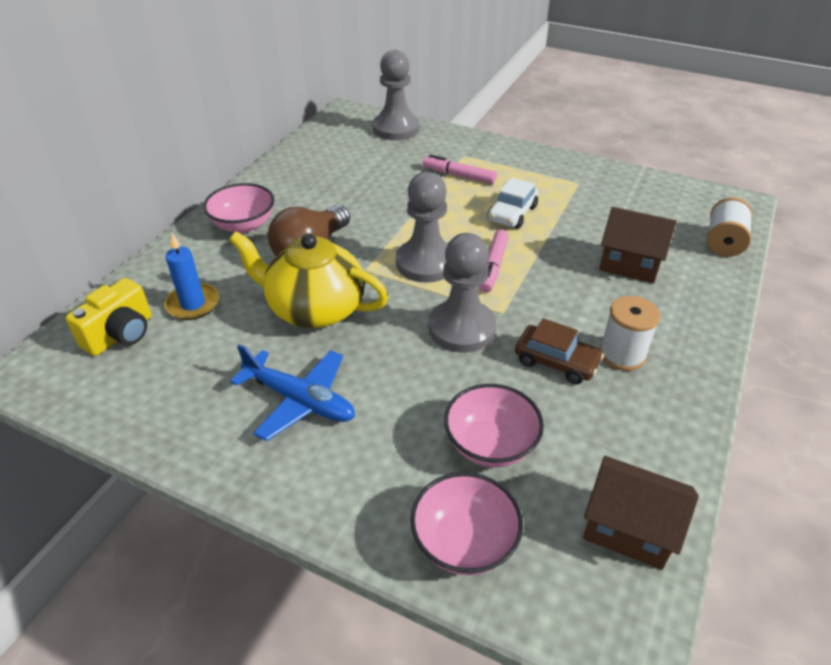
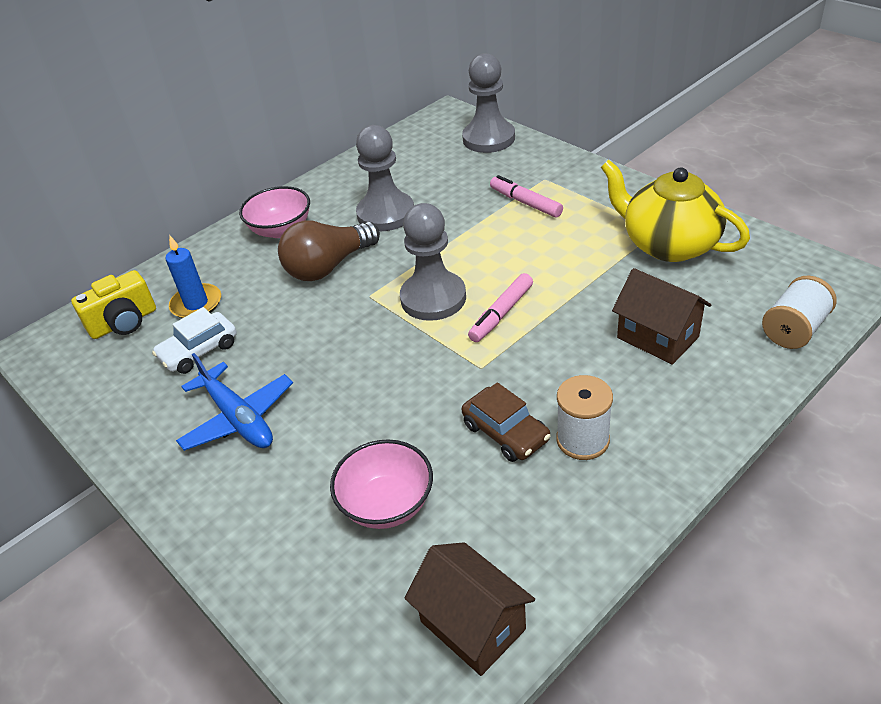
camera: 25 degrees right, 0 degrees up
(314, 308) = (300, 328): yellow teapot -> yellow teapot (668, 244)
(461, 328) = (429, 376): grey pawn -> grey pawn (386, 214)
(464, 542) = (307, 592): pink bowl -> none
(512, 213) = (558, 256): white car -> white car (199, 351)

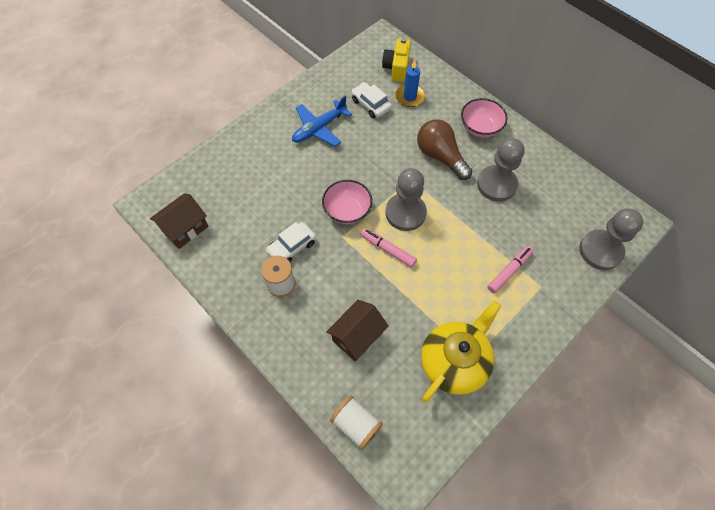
camera: 85 degrees right, 20 degrees up
(124, 322) = (396, 68): yellow camera -> yellow camera turned 45 degrees clockwise
(387, 504) = (255, 194): pink bowl -> pink bowl (347, 211)
(505, 432) = (292, 247): brown car -> white car

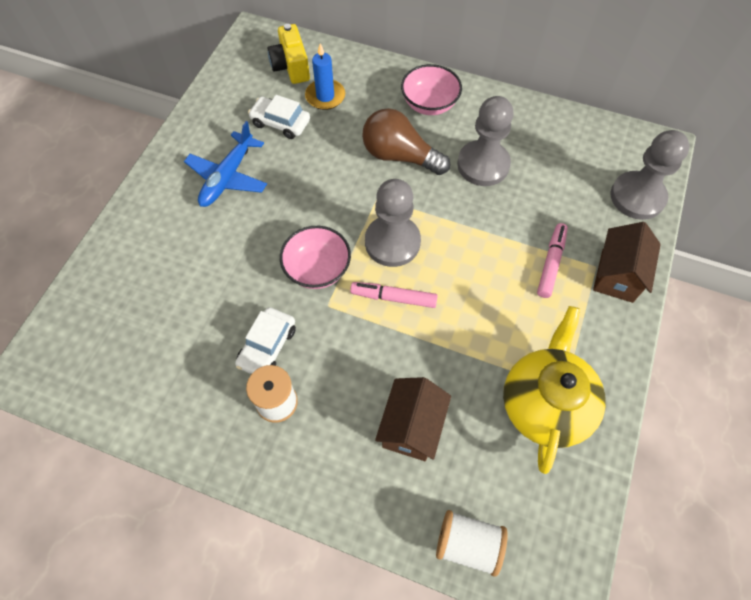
camera: 25 degrees left, 0 degrees up
(185, 228) = (103, 384): brown house -> brown house (617, 275)

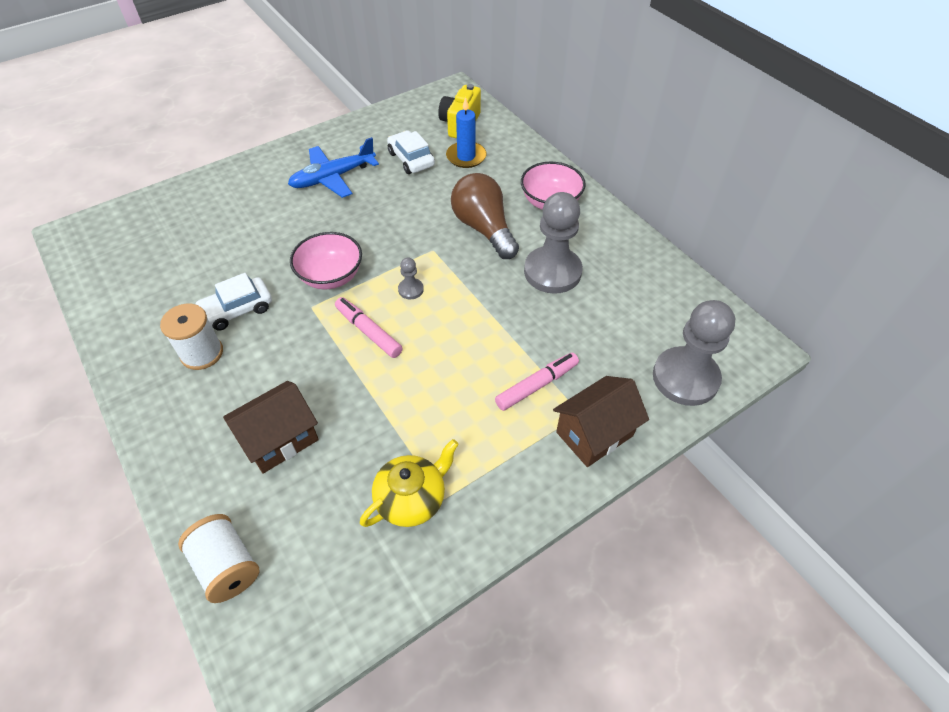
camera: 35 degrees right, 10 degrees down
(392, 242) = (411, 289): grey pawn -> grey pawn, size x0.43
(545, 403) = (412, 499): yellow teapot -> yellow teapot, size x0.64

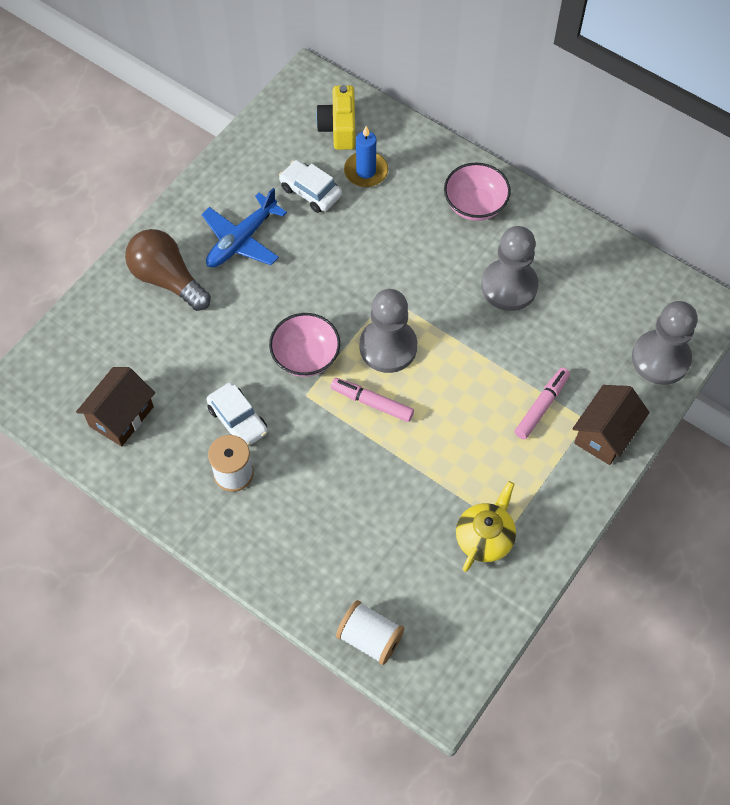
camera: 20 degrees left, 10 degrees up
(237, 310) = (238, 420): white car -> white car turned 75 degrees counterclockwise
(280, 439) = (351, 527): brown house -> brown house (121, 416)
(411, 289) = (388, 347): grey pawn -> grey pawn, size x2.31
(484, 228) = (424, 256): brown light bulb -> brown light bulb (167, 279)

